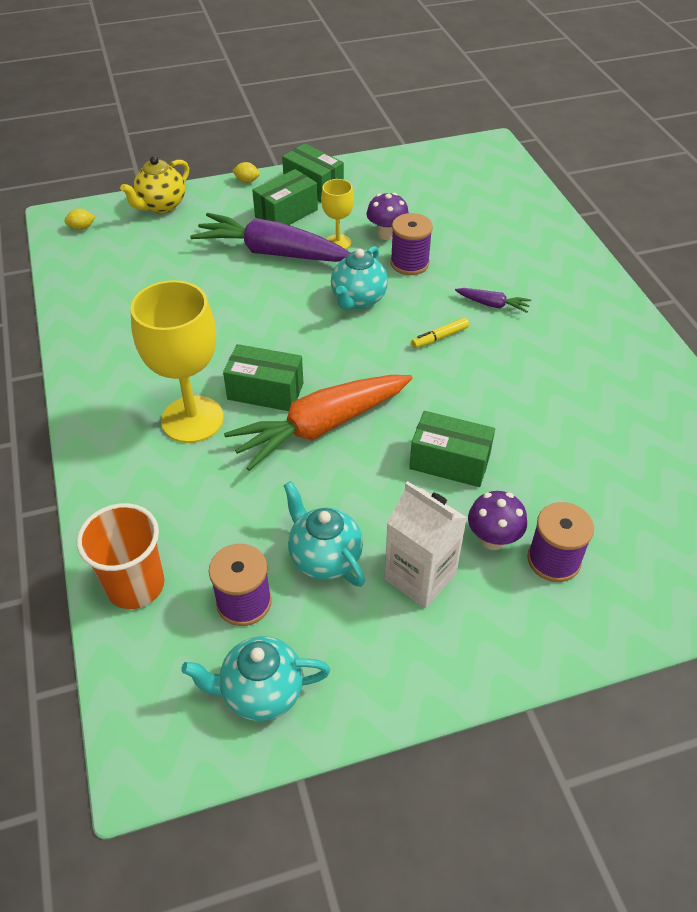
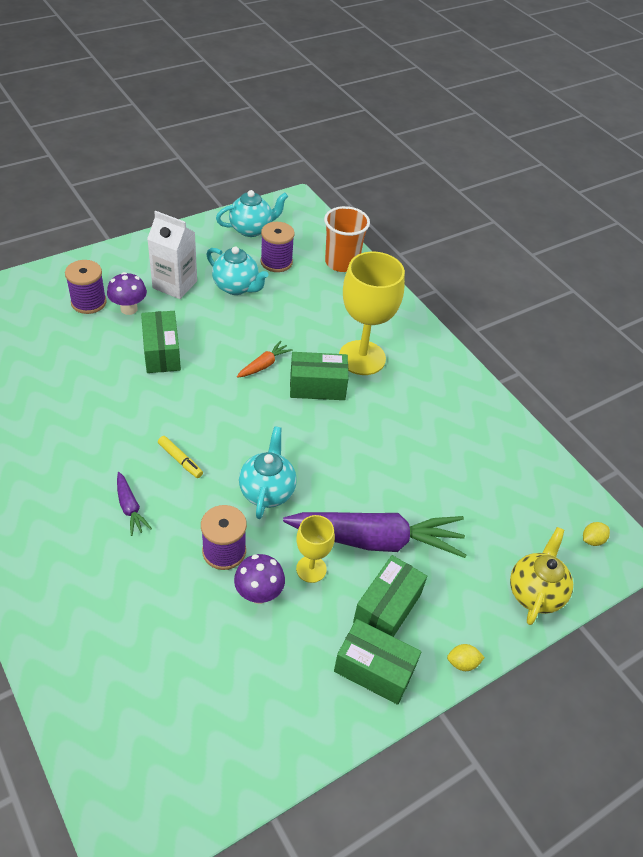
camera: 160 degrees right, 0 degrees up
(321, 427) = (264, 365): orange carrot -> orange carrot, size x0.44
(440, 337) = (180, 460): yellow marker -> yellow marker turned 90 degrees clockwise
(449, 462) = (162, 352): green box -> green box turned 75 degrees clockwise
(492, 305) = (130, 508): purple carrot -> purple carrot turned 120 degrees counterclockwise

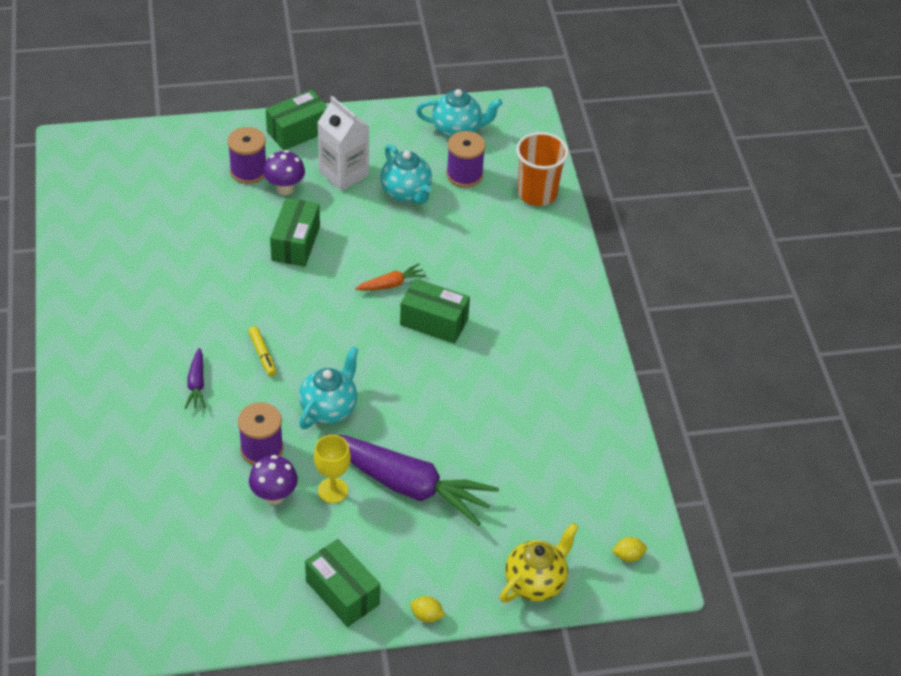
camera: 25 degrees right, 0 degrees up
(362, 358) = (498, 305): yellow goblet -> none
(387, 608) = (384, 547): green box -> green box (298, 131)

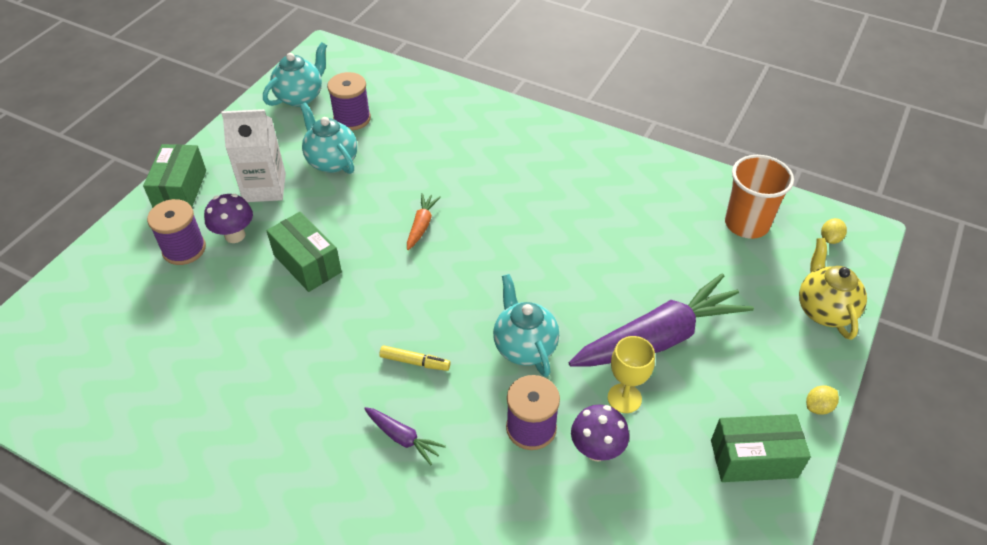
camera: 50 degrees left, 0 degrees up
(406, 193) = (331, 161): turquoise teapot -> turquoise teapot turned 135 degrees counterclockwise
(434, 322) = (490, 221): green box -> none
(537, 193) = (417, 91): orange cup -> orange cup (746, 224)

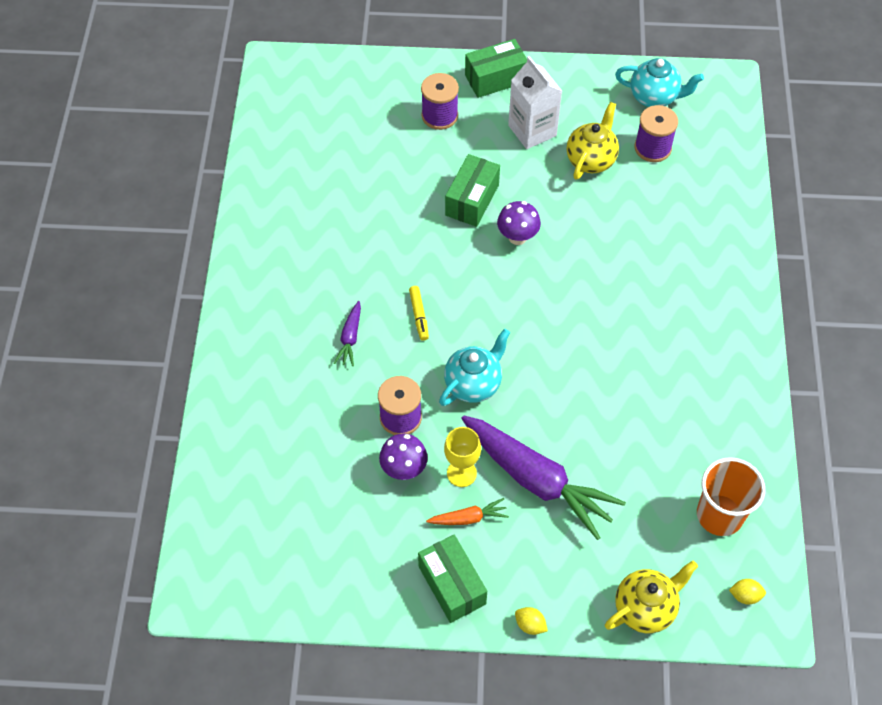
camera: 65 degrees right, 10 degrees up
(235, 235) = (471, 139): purple mushroom -> purple mushroom (517, 237)
(331, 161) = (591, 160): turquoise teapot -> yellow teapot
(422, 225) = (558, 258): orange carrot -> orange carrot (468, 518)

